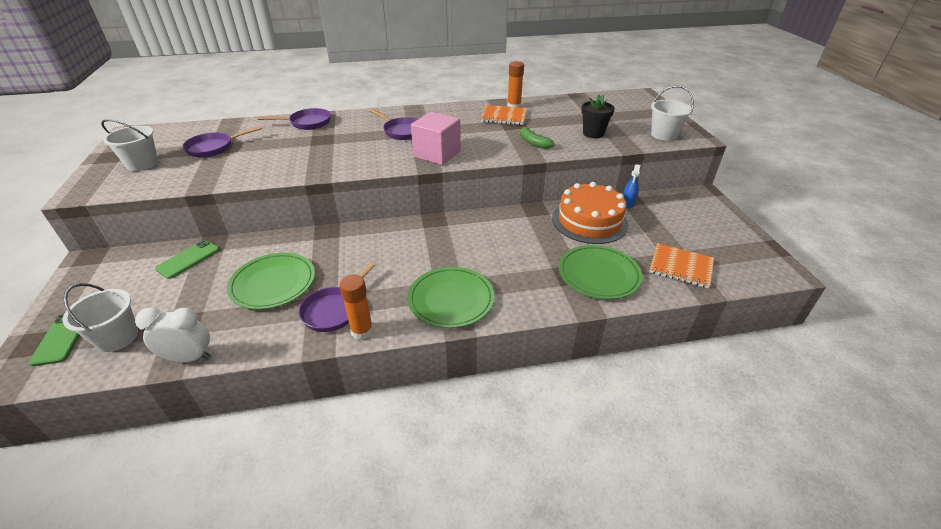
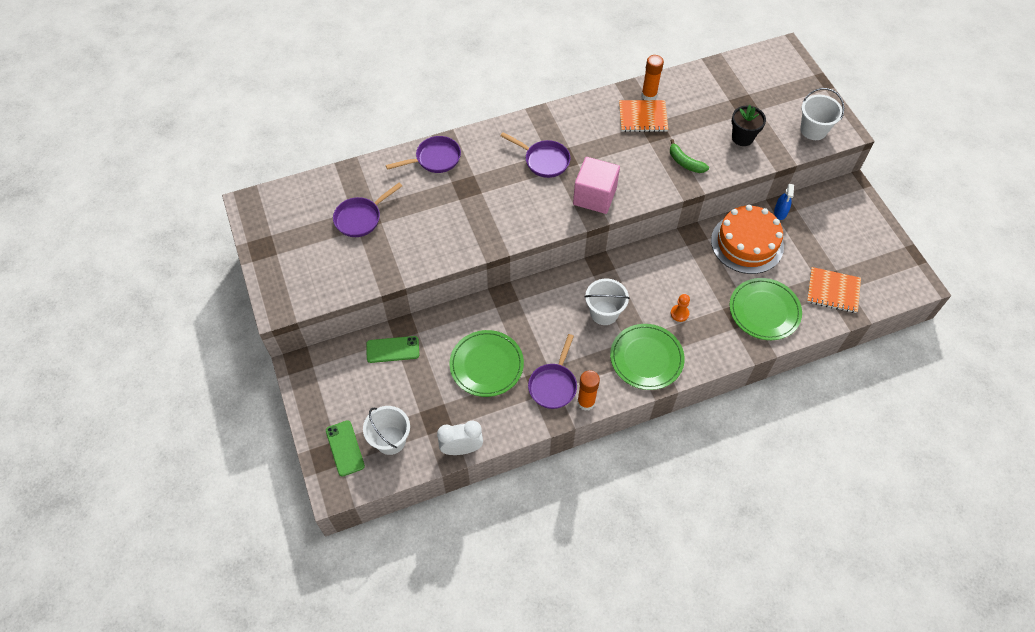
camera: 10 degrees left, 20 degrees up
(142, 164) = (305, 255): white bucket -> white bucket (604, 313)
(188, 259) = (393, 349): green phone -> green phone turned 60 degrees clockwise
(502, 266) = (679, 313): none -> orange pawn

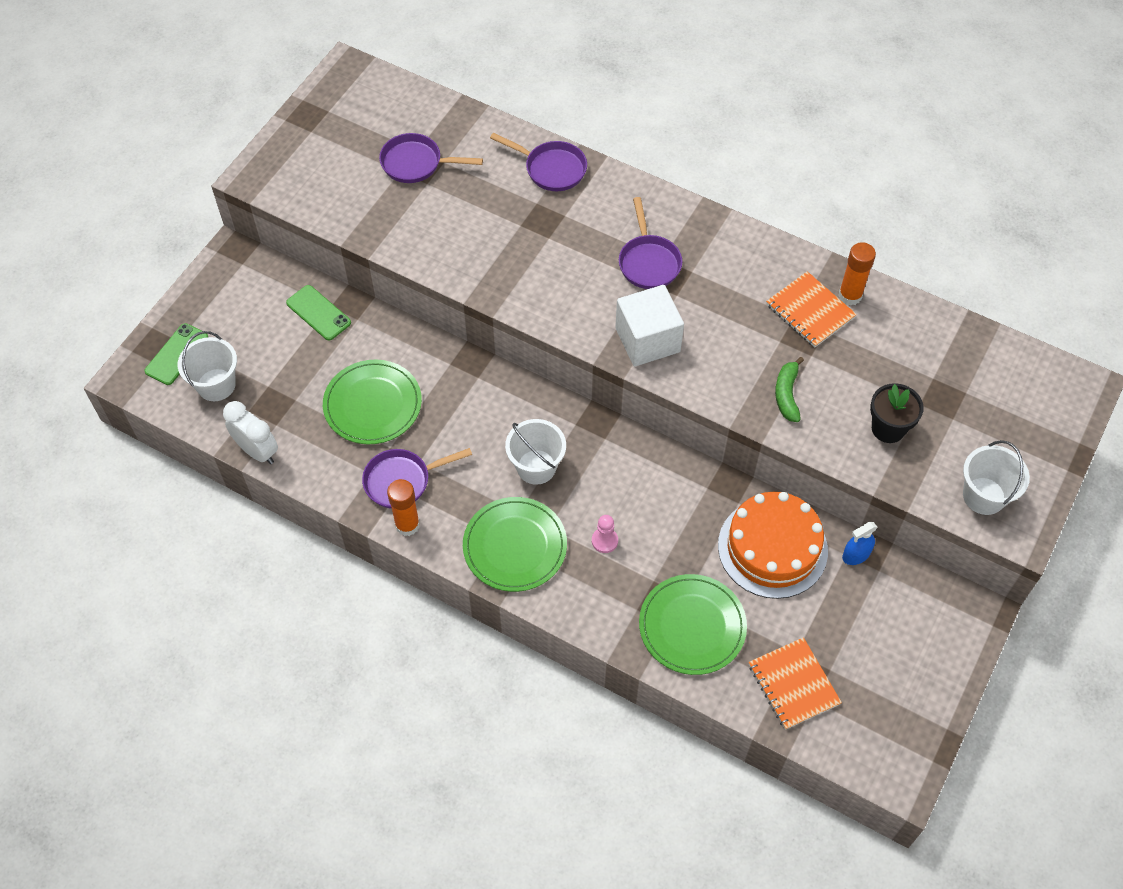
camera: 50 degrees right, 0 degrees up
(594, 196) = (647, 340): pink cube -> white cube
(679, 313) = (604, 541): orange pawn -> pink pawn

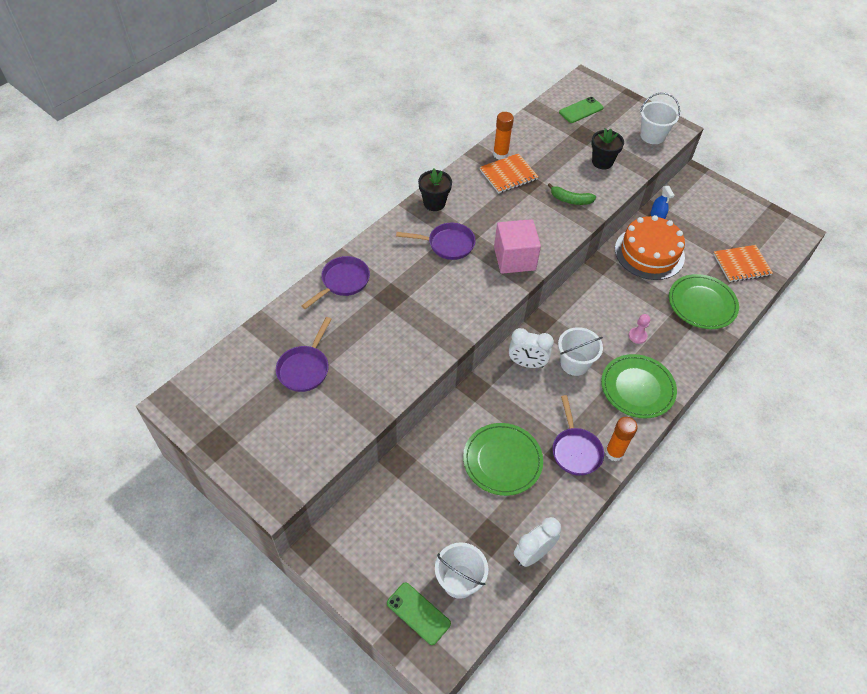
camera: 80 degrees left, 5 degrees down
(318, 313) = (402, 488): green phone -> green phone (581, 110)
(522, 412) = (527, 363): none -> white clock
(647, 340) = (514, 258): white cube -> pink cube
(719, 235) = (434, 203): none -> black flower pot

